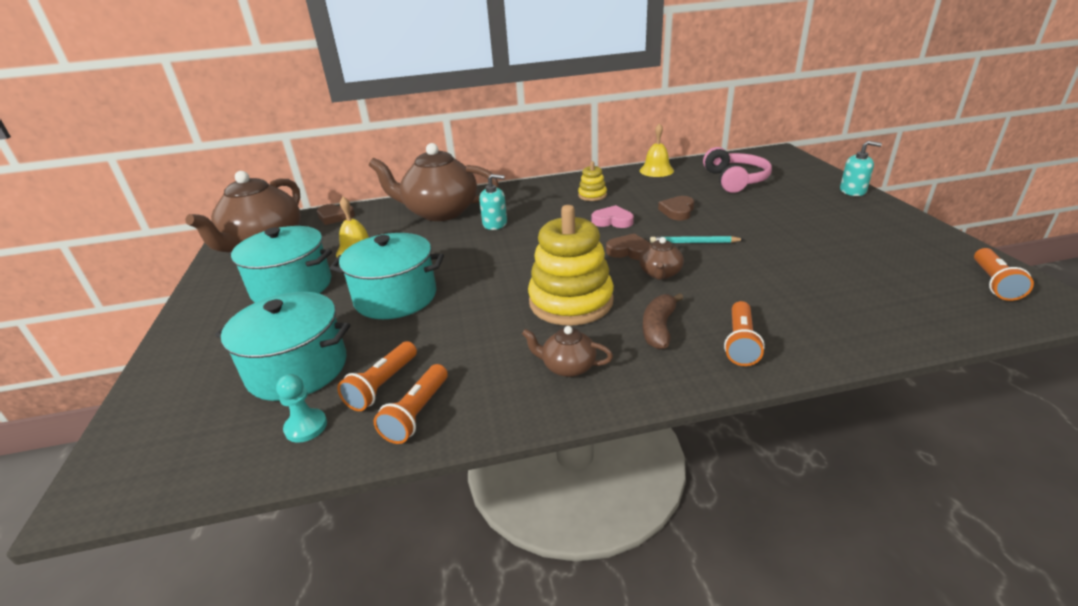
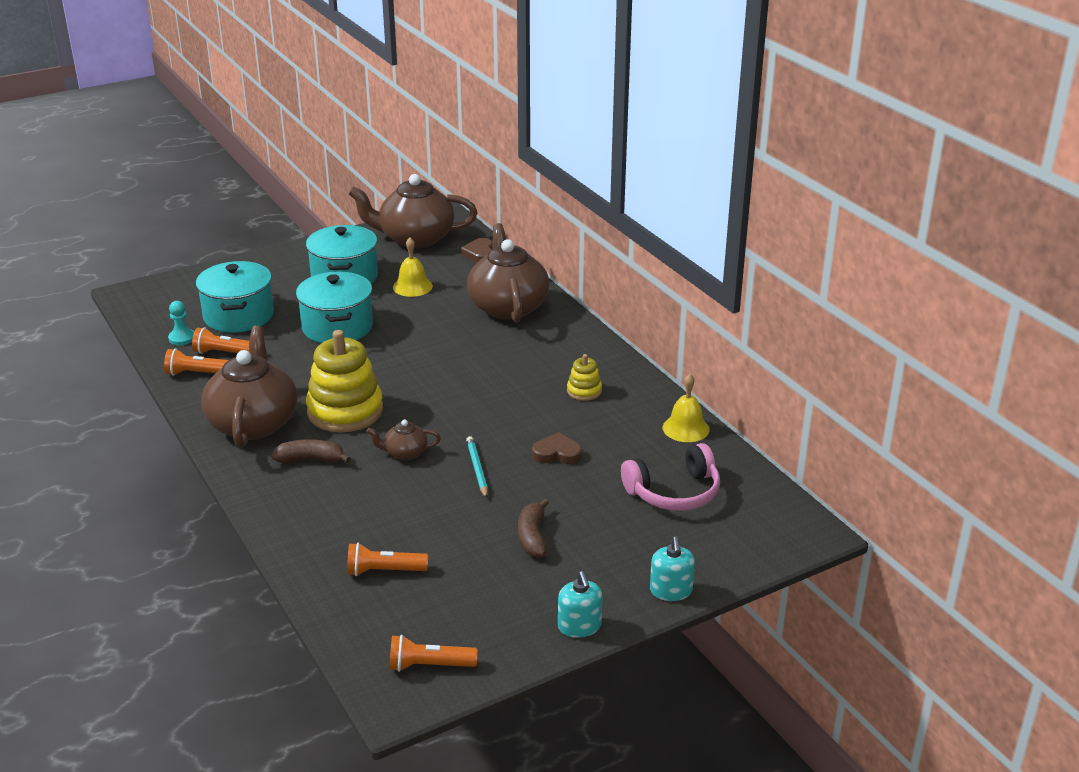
camera: 70 degrees right, 0 degrees up
(495, 224) = (489, 344): turquoise soap dispenser -> turquoise soap dispenser (579, 626)
(568, 367) = (253, 423): brown teapot -> brown teapot, size x2.23
(612, 221) = (517, 413): pink heart -> none
(629, 251) = (448, 431): brown heart -> none
(740, 343) = (295, 501): orange flashlight -> orange flashlight (384, 571)
(794, 228) = (532, 537): none -> brown banana

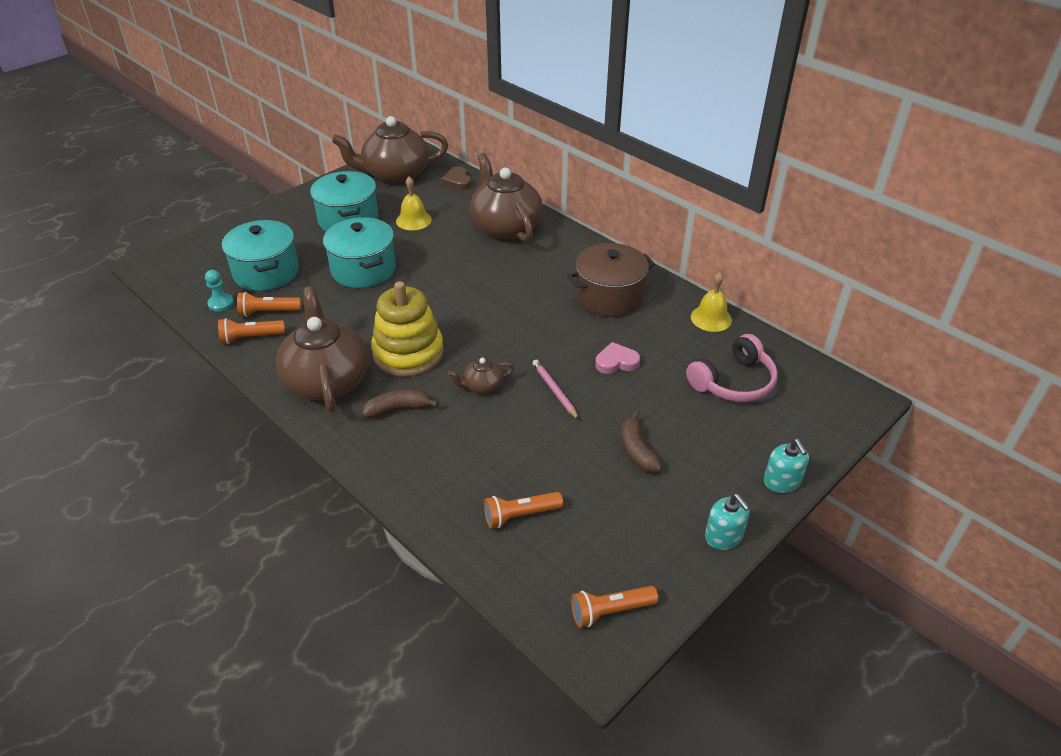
camera: 15 degrees left, 10 degrees up
(477, 469) = (554, 390): turquoise pencil -> pink pencil
(557, 453) = (616, 362): brown heart -> pink heart
(584, 391) = (609, 297): yellow stacking toy -> brown pot

